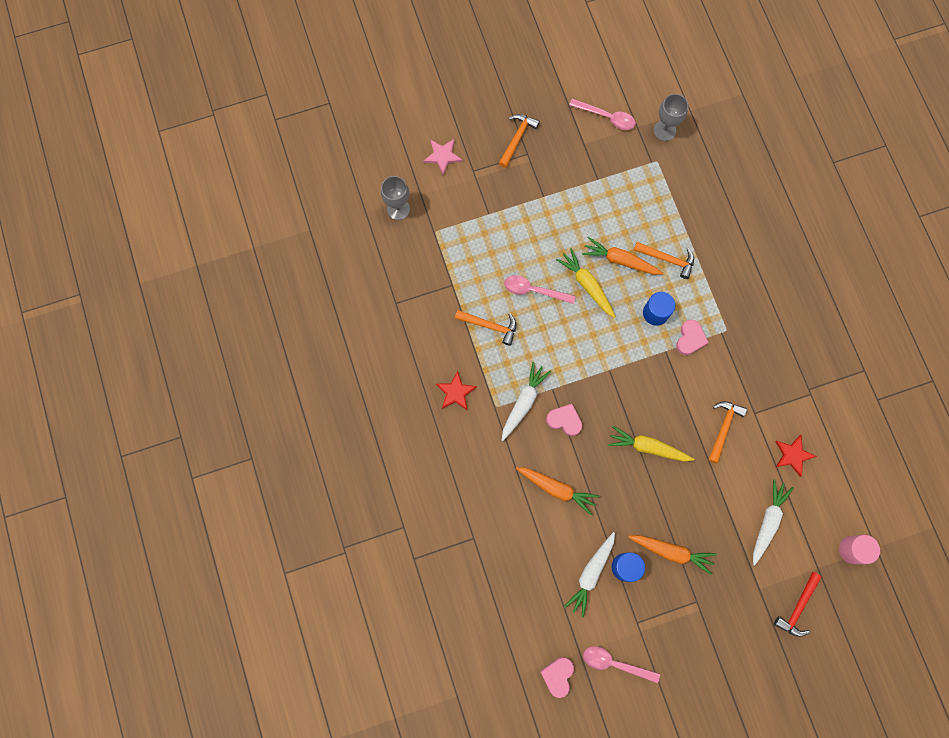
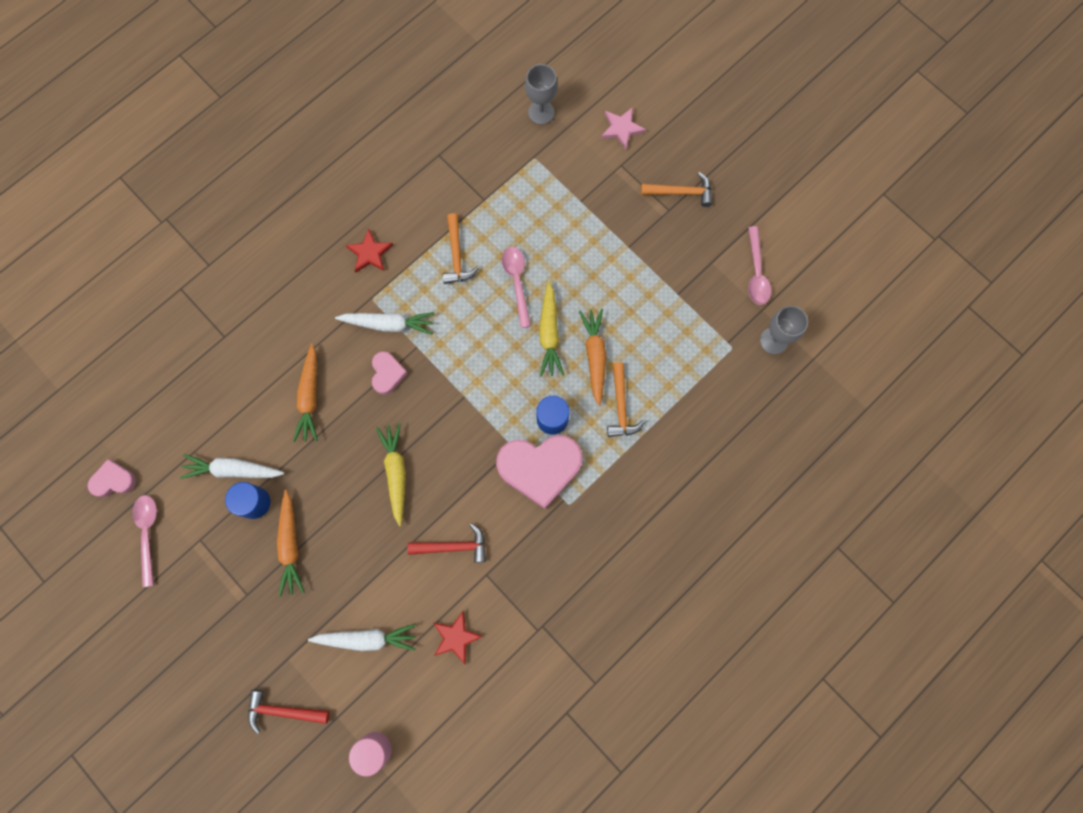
camera: 65 degrees right, 0 degrees up
(587, 285) = (549, 333): yellow carrot -> yellow carrot turned 150 degrees clockwise
(690, 339) = (540, 468): pink heart -> pink heart, size x1.97
(723, 428) = (453, 546): orange hammer -> red hammer

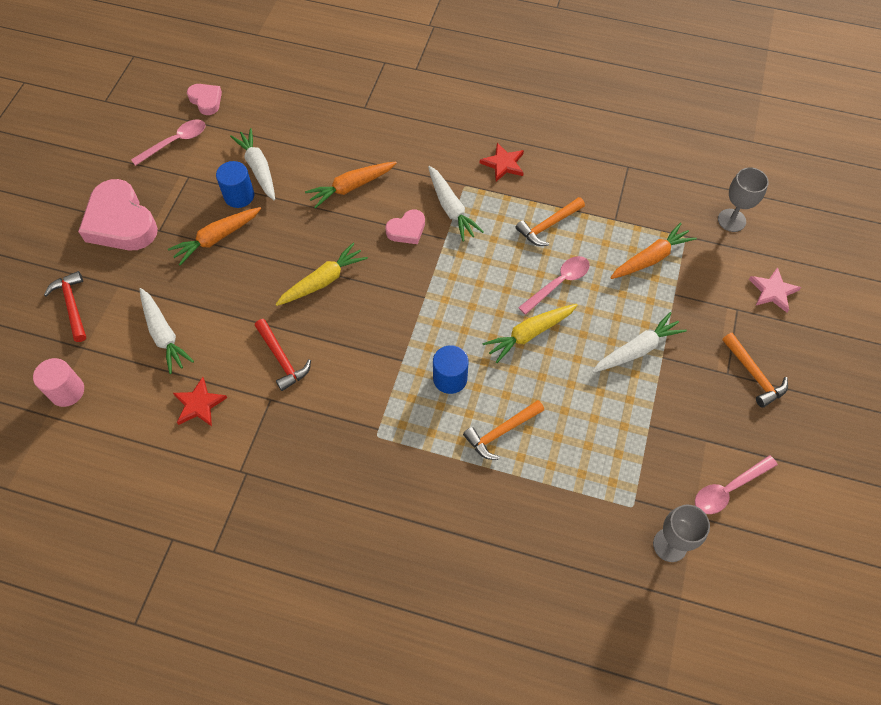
camera: 60 degrees right, 15 degrees down
(540, 468) = (396, 392): pink heart -> pink heart (121, 222)
(595, 356) = (534, 384): orange carrot -> orange carrot (651, 258)
(611, 261) = (637, 349): none -> white carrot

